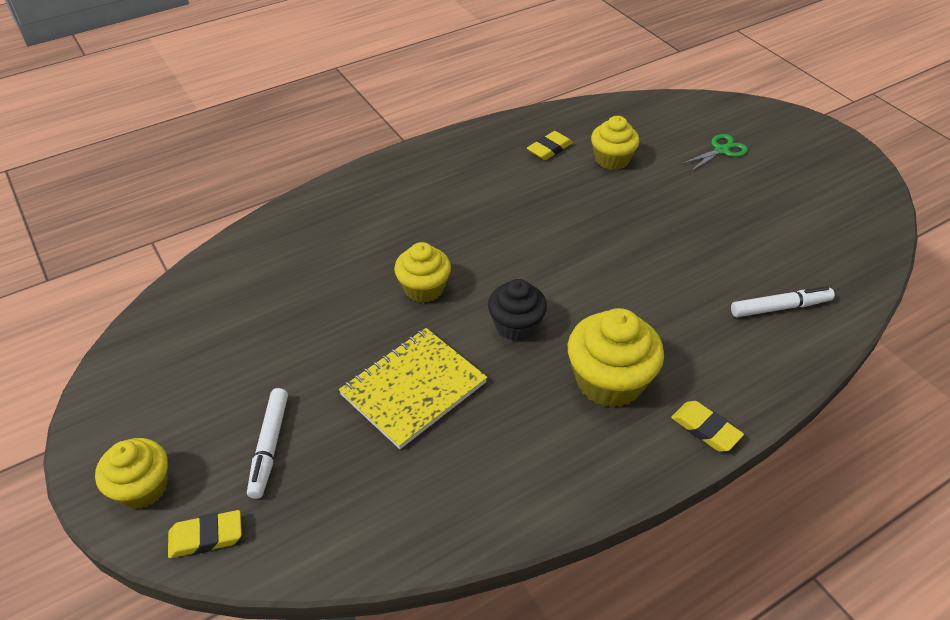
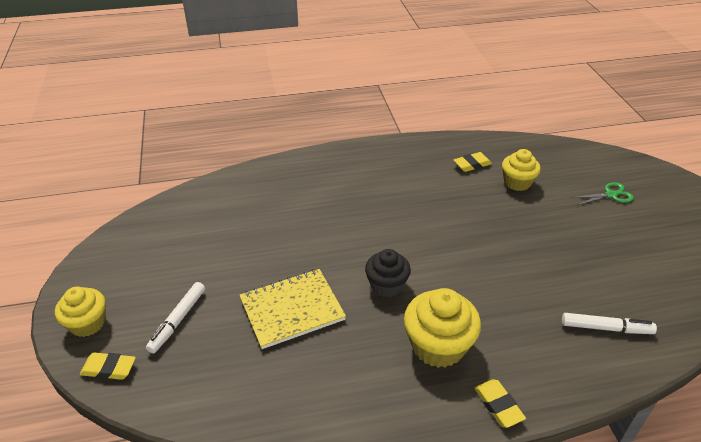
camera: 20 degrees right, 5 degrees down
(424, 288) = (333, 241): yellow cupcake -> none

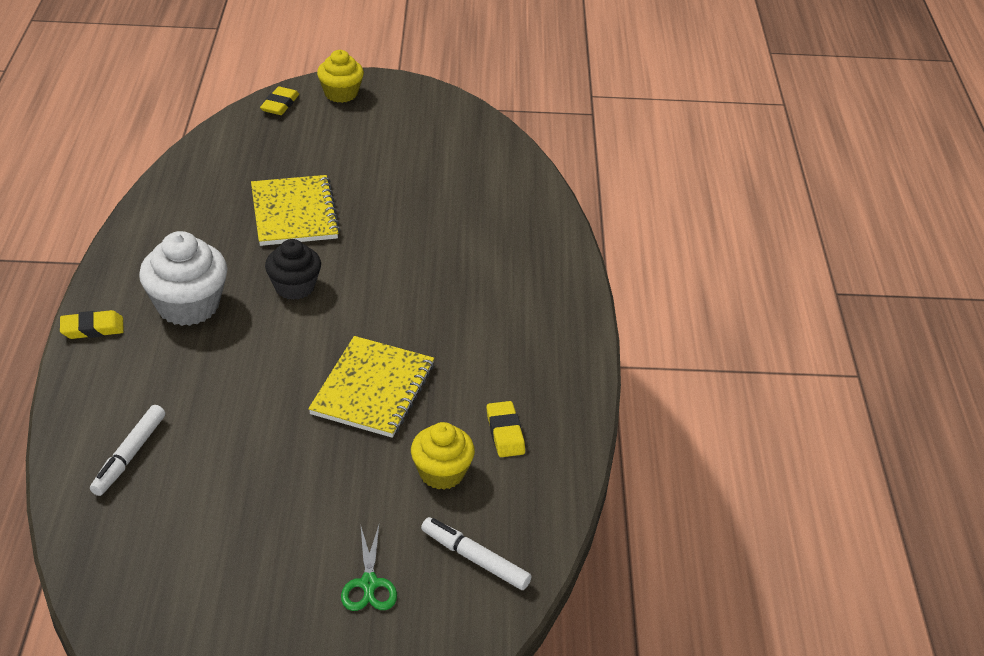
camera: 100 degrees right, 0 degrees up
(178, 320) = (317, 142): white marker -> white marker (475, 559)
(438, 345) = (188, 306): yellow cupcake -> white cupcake
(469, 222) = (373, 389): none -> yellow notebook

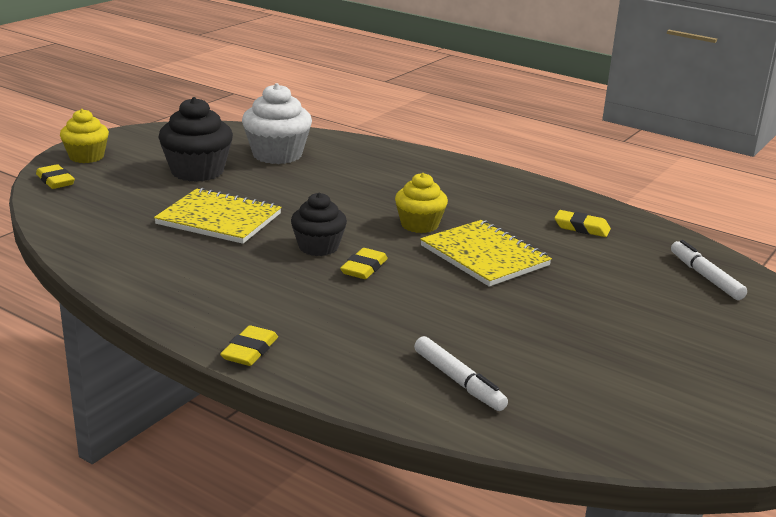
camera: 55 degrees left, 15 degrees down
(188, 306) = (280, 297): white cupcake -> white cupcake (277, 155)
(279, 328) = (364, 268): none -> yellow eraser
(369, 583) = (705, 321): green scissors -> none
(375, 158) = (197, 171): none -> black cupcake
(442, 472) = (604, 260): yellow cupcake -> yellow cupcake (419, 225)
(475, 559) = (705, 277): white marker -> white marker turned 90 degrees clockwise

